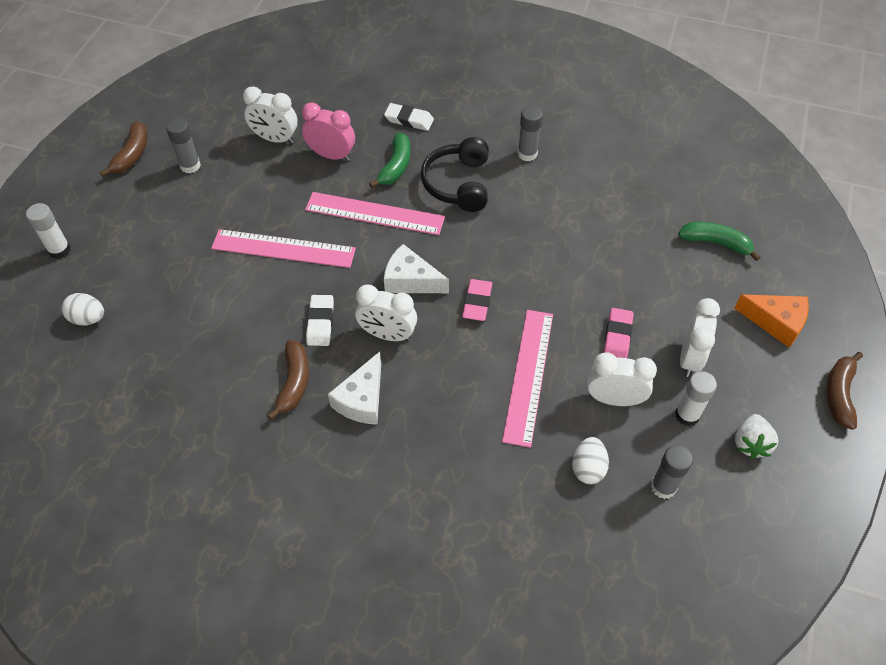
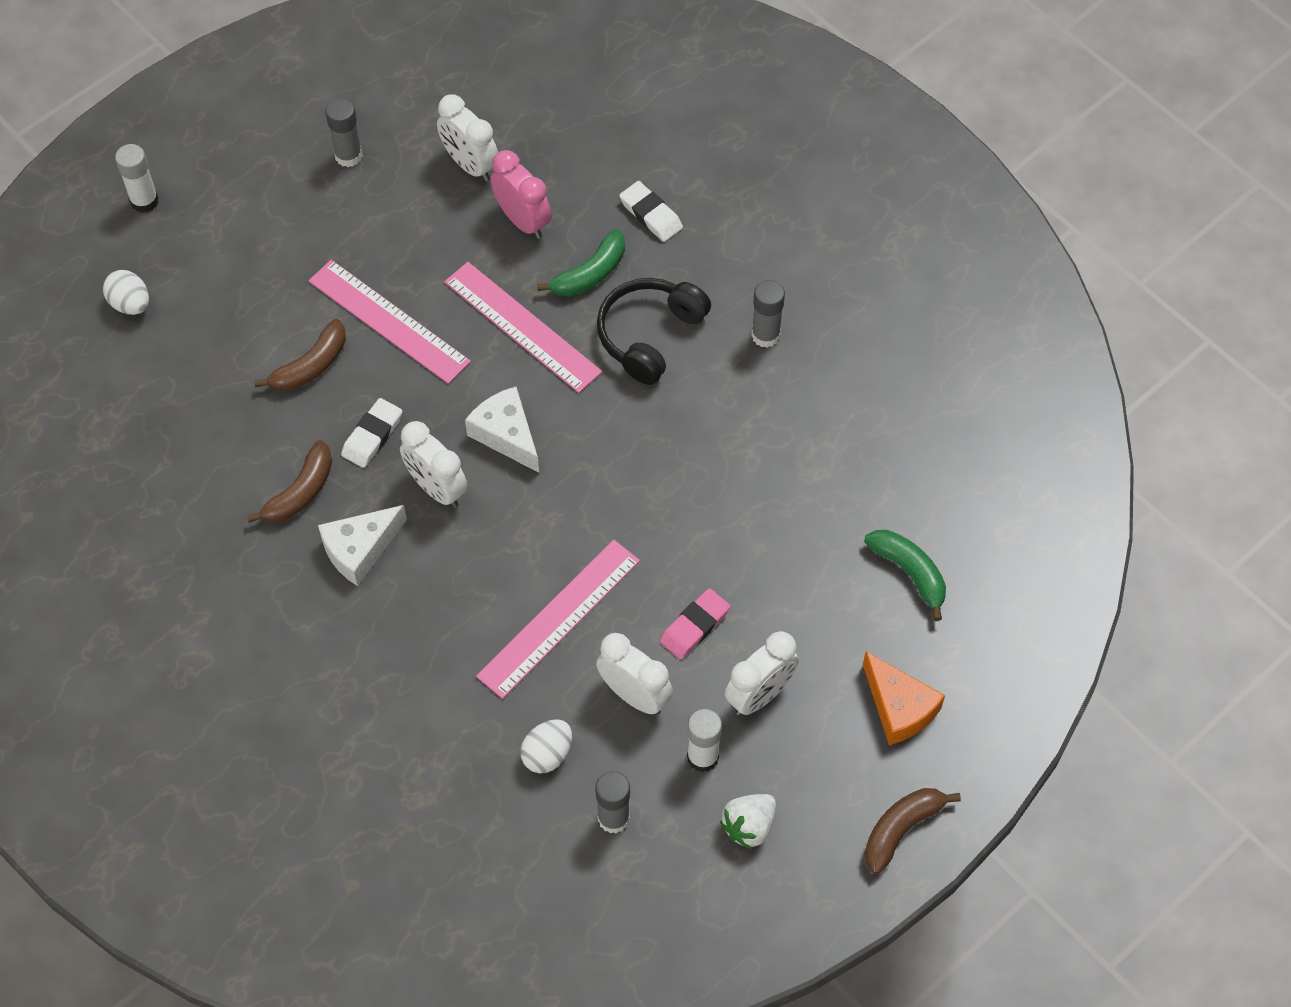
camera: 30 degrees right, 5 degrees up
(132, 155) = (291, 108): brown banana -> brown banana (311, 366)
(477, 302) = (563, 501): pink eraser -> none

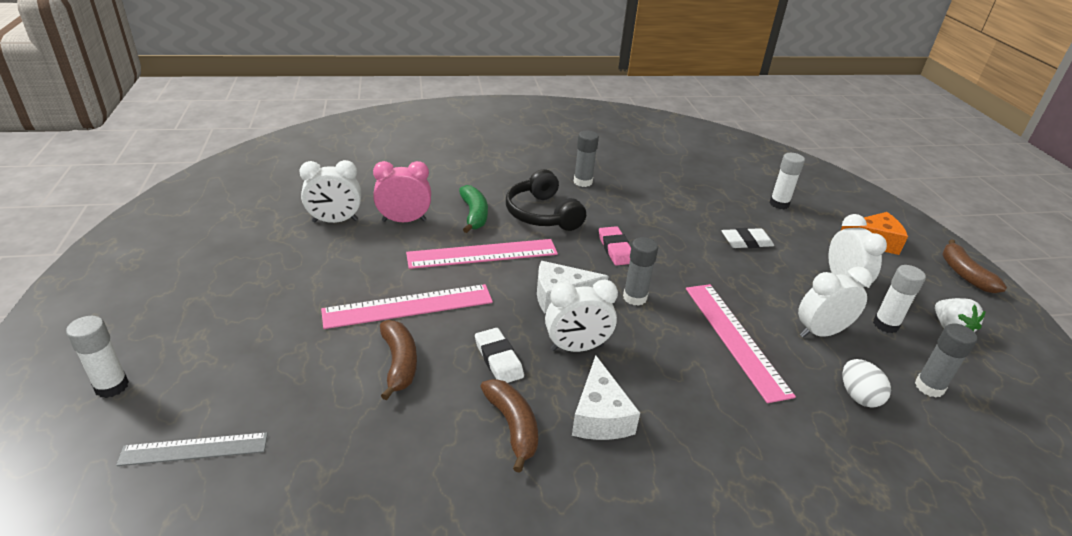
camera: 60 degrees left, 25 degrees down
(130, 304) = (194, 449): white egg -> grey ruler
(348, 156) = (250, 263): grey glue stick -> grey glue stick (634, 297)
(651, 214) = (459, 181): white eraser -> white eraser (746, 242)
(695, 626) = (776, 285): pink eraser -> pink eraser (615, 249)
(909, 573) = (779, 204): green banana -> white glue stick

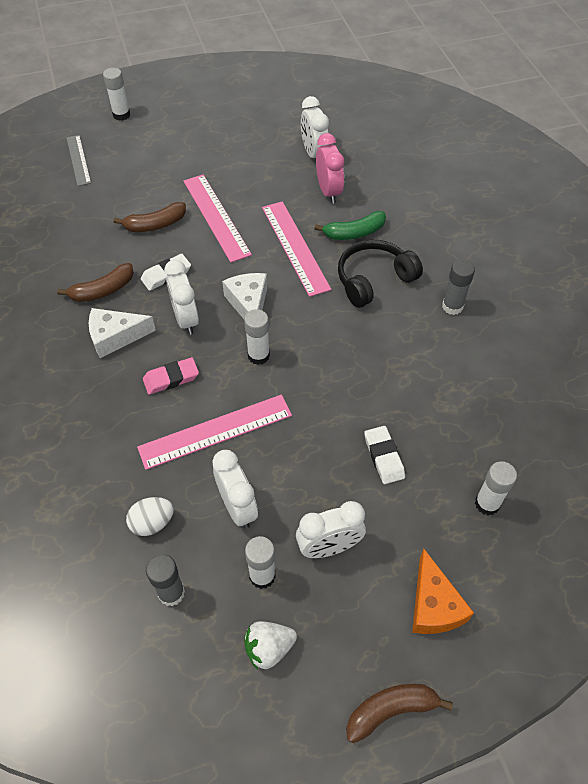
camera: 85 degrees right, 20 degrees up
(615, 249) = (331, 339): pink eraser -> pink eraser (171, 378)
(634, 297) = (258, 356): grey glue stick -> white glue stick

